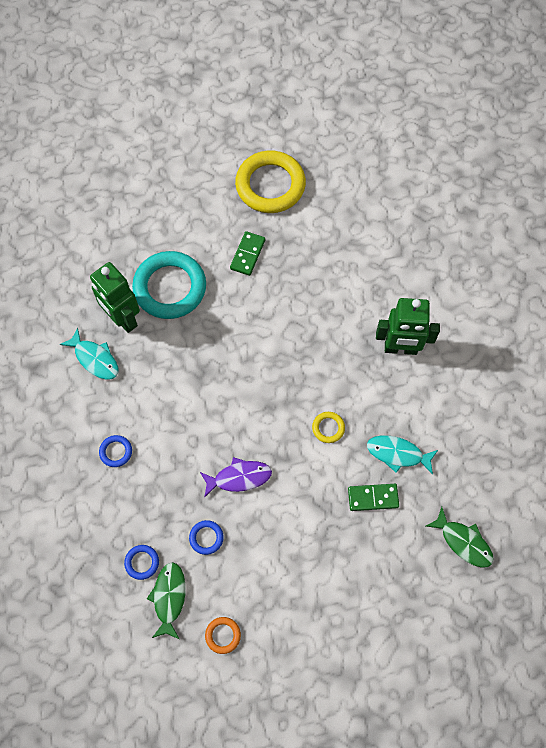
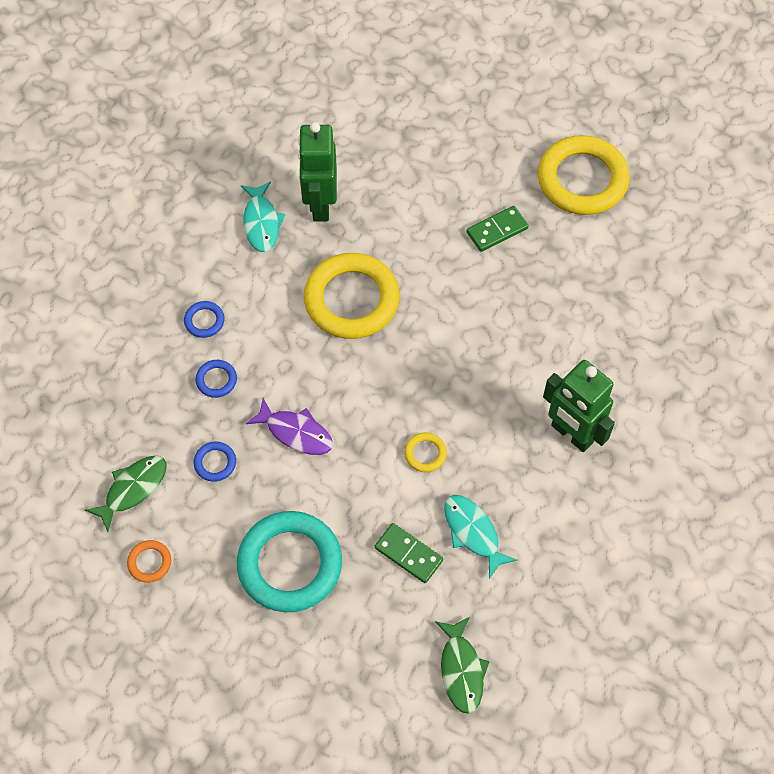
camera: 40 degrees right, 5 degrees down
(142, 562) = (138, 438): blue ring -> blue ring (216, 380)
(170, 288) = (391, 208): turquoise ring -> turquoise ring (290, 564)
(198, 366) = (351, 300): none -> yellow ring

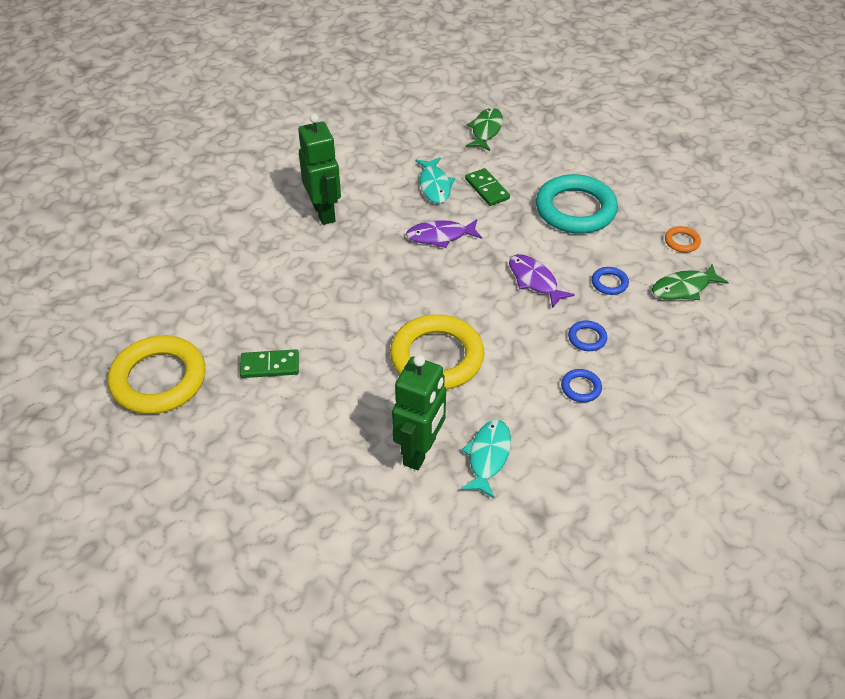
camera: 155 degrees left, 15 degrees down
(425, 454) = (440, 236): yellow ring -> purple fish

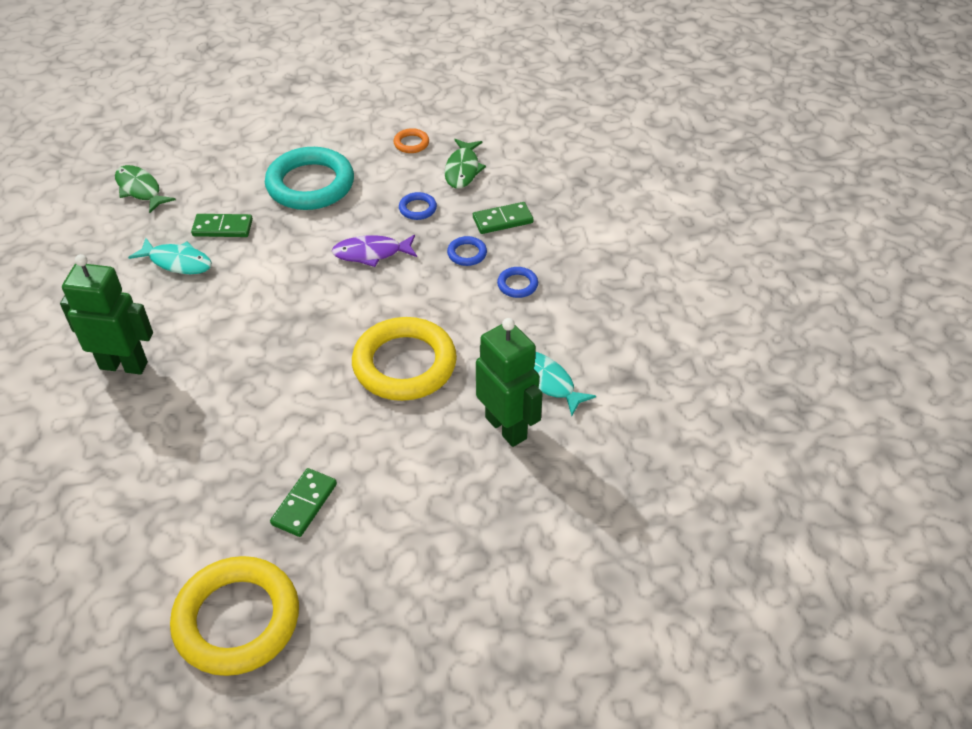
camera: 60 degrees left, 0 degrees up
(440, 236) = (252, 290): purple fish -> none
(648, 343) = (502, 220): none -> green domino

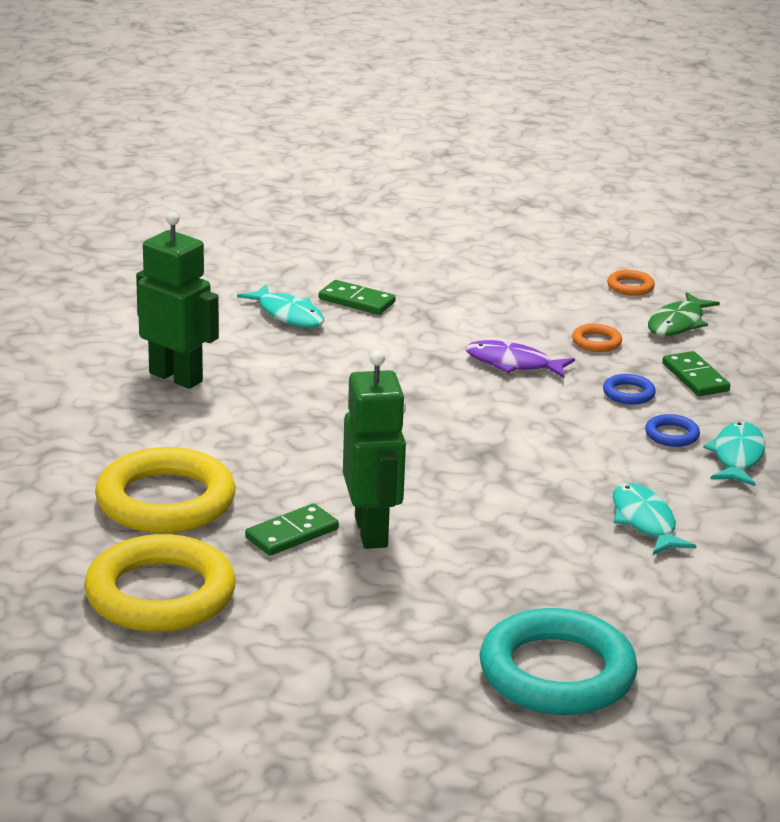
camera: 25 degrees right, 20 degrees down
(140, 189) = (287, 249): green fish -> none
(310, 184) = (482, 291): turquoise ring -> turquoise ring (557, 673)
(404, 364) = (484, 461): yellow ring -> yellow ring (165, 501)
(417, 208) = (596, 342): blue ring -> orange ring
(502, 220) = (695, 377): green domino -> green domino turned 60 degrees clockwise
(506, 427) = (567, 544): green robot -> green robot (372, 532)
(571, 289) = (737, 456): none -> turquoise fish

